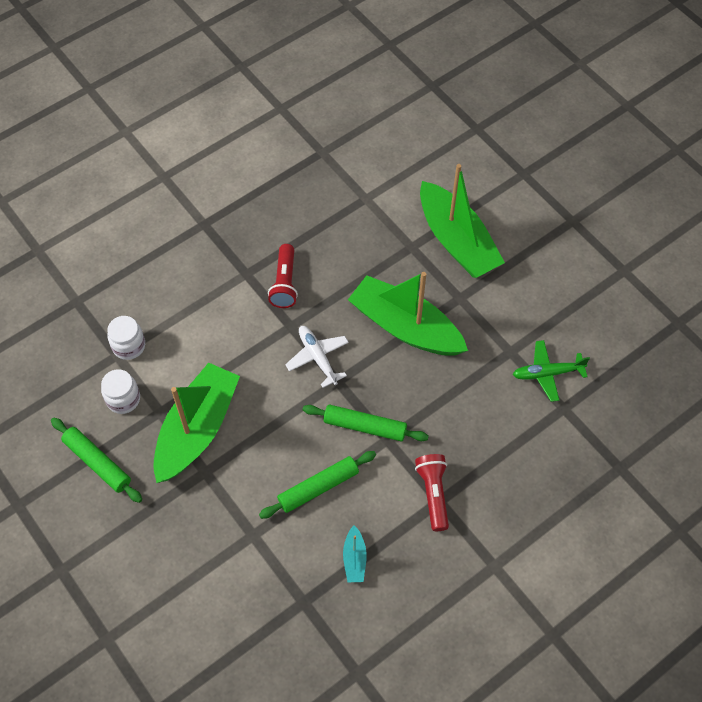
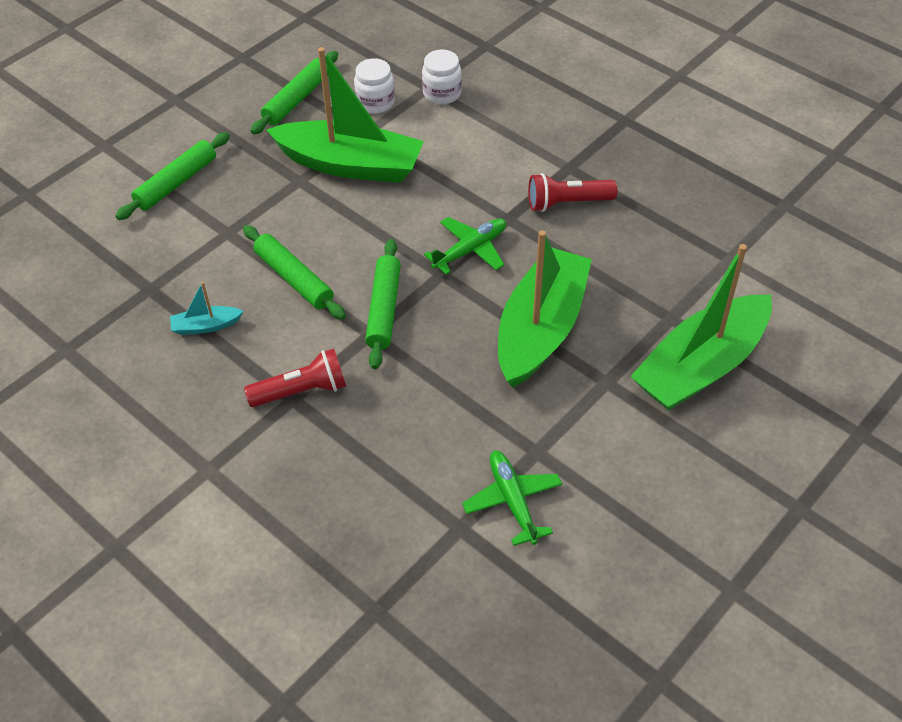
camera: 80 degrees right, 10 degrees down
(178, 574) = (176, 183): none -> green rolling pin
(318, 358) = (470, 250): white plane -> green plane

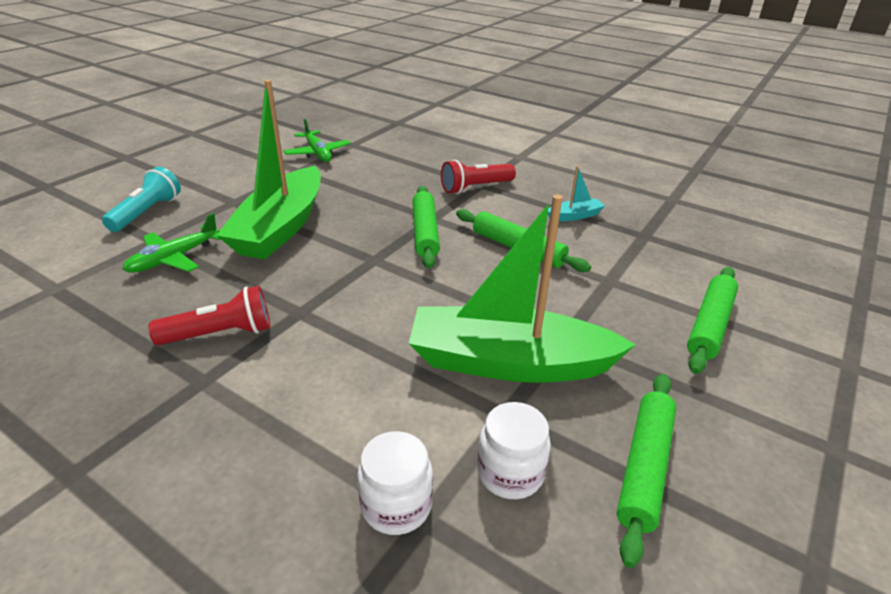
camera: 170 degrees right, 15 degrees down
(470, 250) = (345, 280): green plane -> green plane (174, 258)
(700, 366) = (147, 212): green boat -> turquoise flashlight

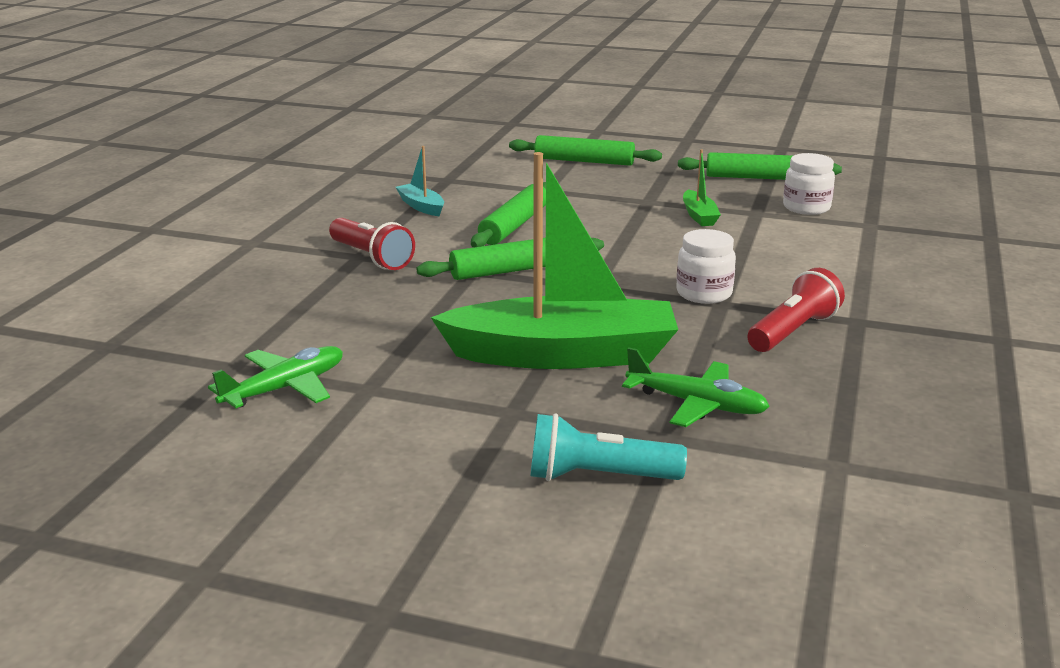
camera: 105 degrees left, 10 degrees down
(220, 334) = (793, 331): red flashlight -> red flashlight turned 75 degrees clockwise
(396, 505) = (871, 233): white jar -> white jar (704, 293)
(508, 362) = (699, 216): green boat -> green boat, size x0.41

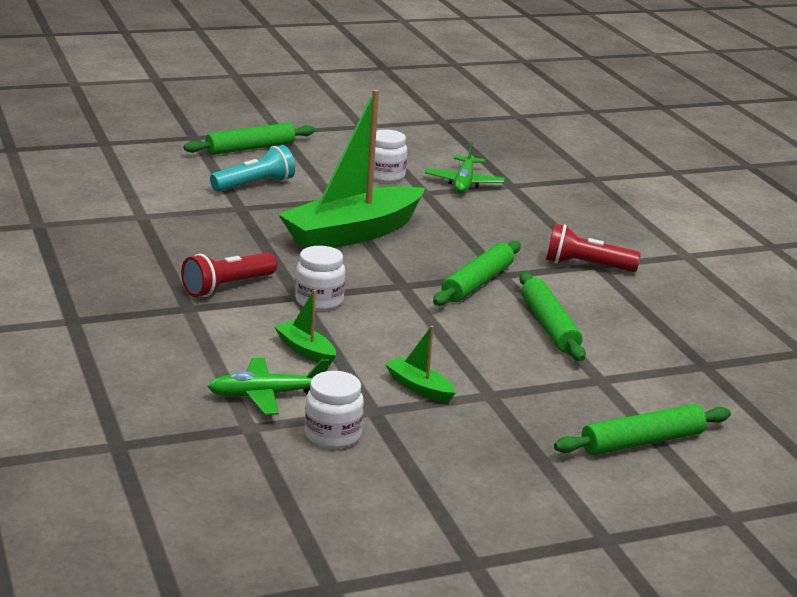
camera: 140 degrees right, 0 degrees up
(371, 434) = (385, 176): none -> white jar
(421, 206) = (655, 324): turquoise boat -> none
(696, 404) = (243, 226): green plane -> green plane (267, 395)
(757, 178) = (432, 476): green rolling pin -> green rolling pin (250, 148)
(767, 259) = (305, 350): none -> green boat
(793, 331) = (227, 287): red flashlight -> red flashlight turned 45 degrees clockwise

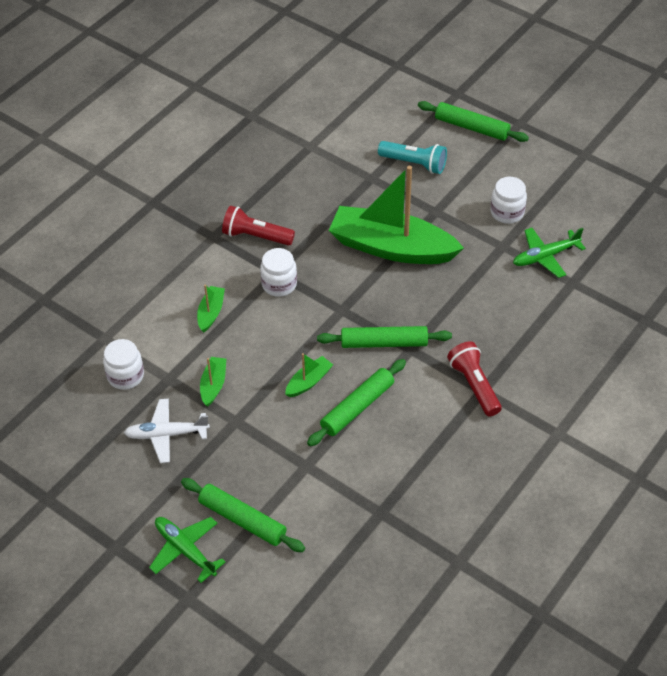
camera: 60 degrees right, 25 degrees up
(267, 395) = (144, 325): green plane -> green plane (185, 550)
(461, 442) = (167, 434): none -> white plane
(482, 336) = (309, 381): none -> green boat

